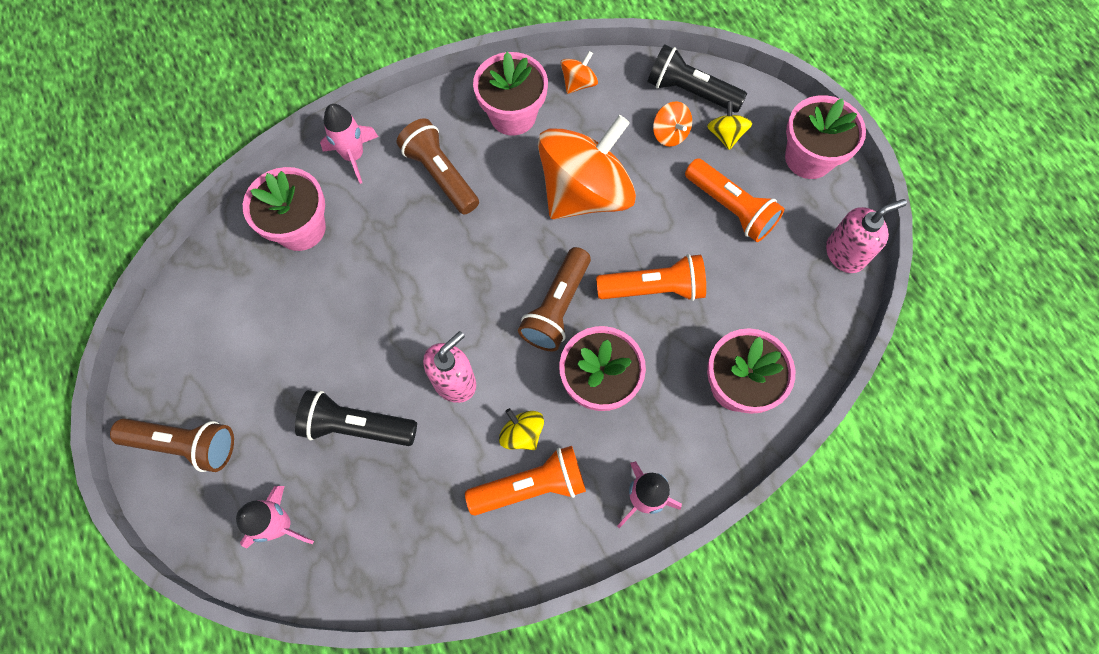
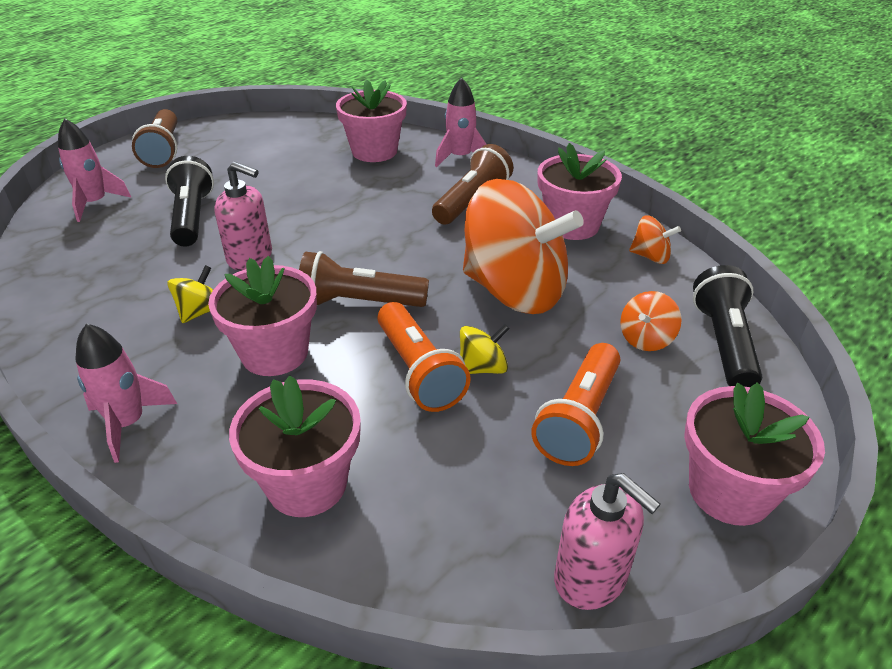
camera: 70 degrees right, 30 degrees down
(531, 486) = (139, 331): orange flashlight -> none
(725, 135) = (689, 390): yellow spinning top -> yellow spinning top (482, 368)

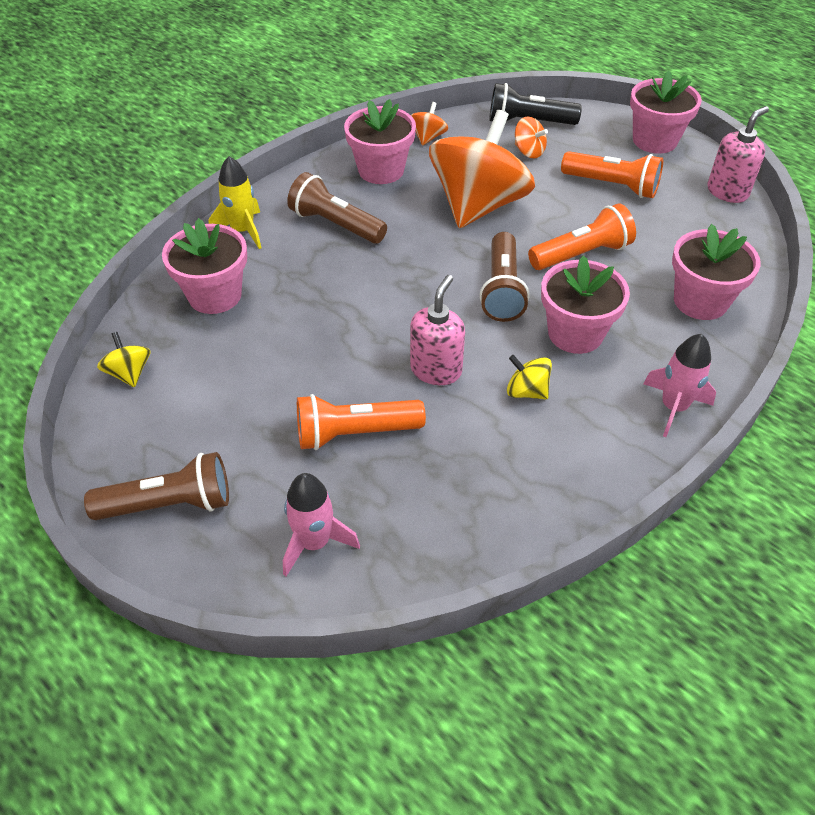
camera: 90 degrees left, 10 degrees up
(192, 217) = (355, 433): black flashlight -> orange flashlight
(460, 157) = (242, 231): pink rocket -> yellow rocket
(482, 368) = (572, 224): yellow spinning top -> yellow spinning top (129, 373)

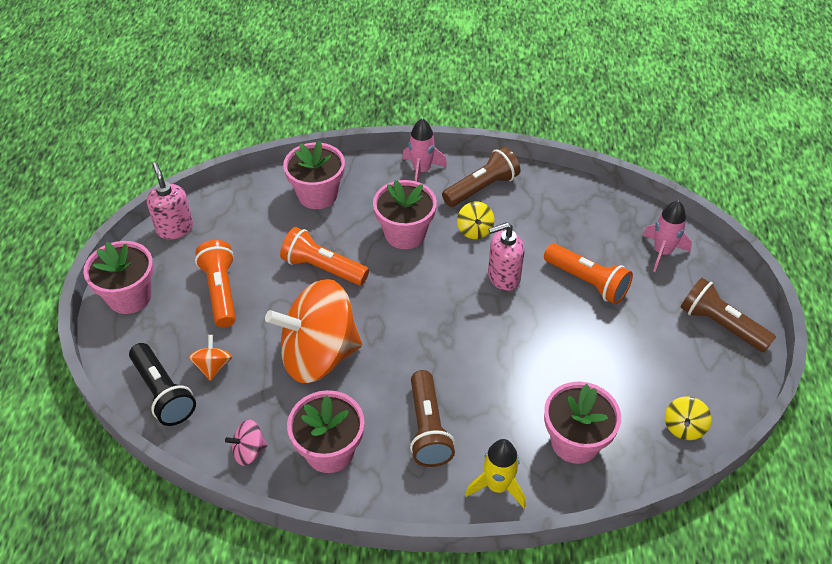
camera: 130 degrees left, 0 degrees up
(428, 137) = (249, 451): orange spinning top -> pink spinning top
(502, 289) = (400, 288): brown flashlight -> brown flashlight (481, 188)
(727, 192) = (175, 228): pink soap dispenser -> pink soap dispenser turned 60 degrees clockwise

